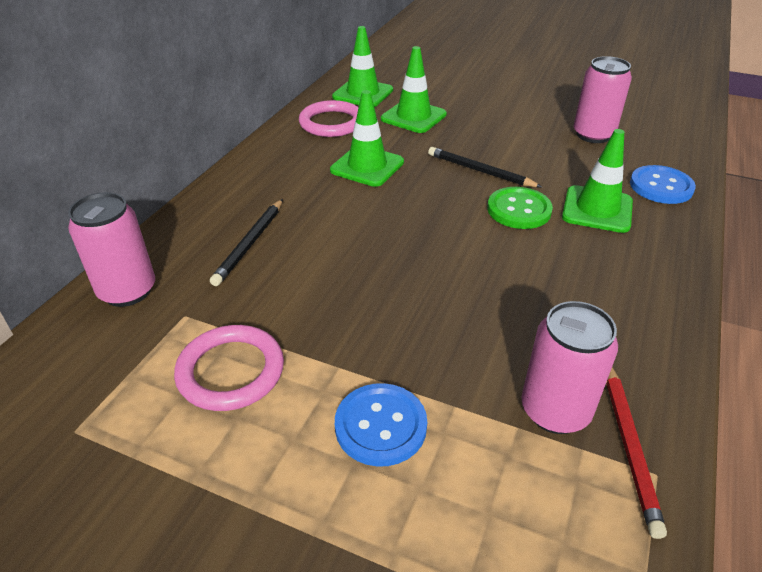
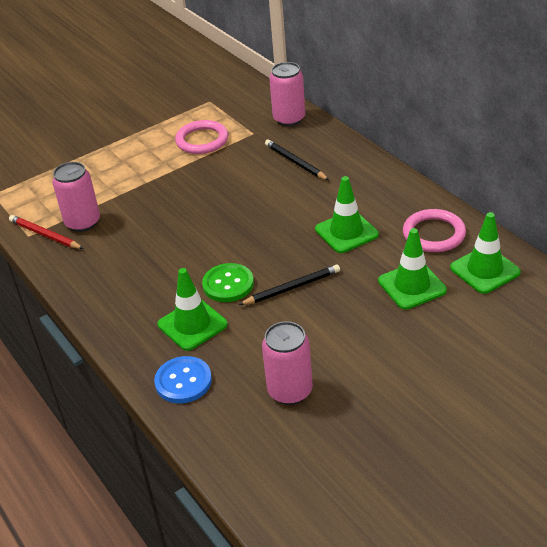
camera: 125 degrees right, 0 degrees up
(380, 426) = (130, 172): blue button -> none

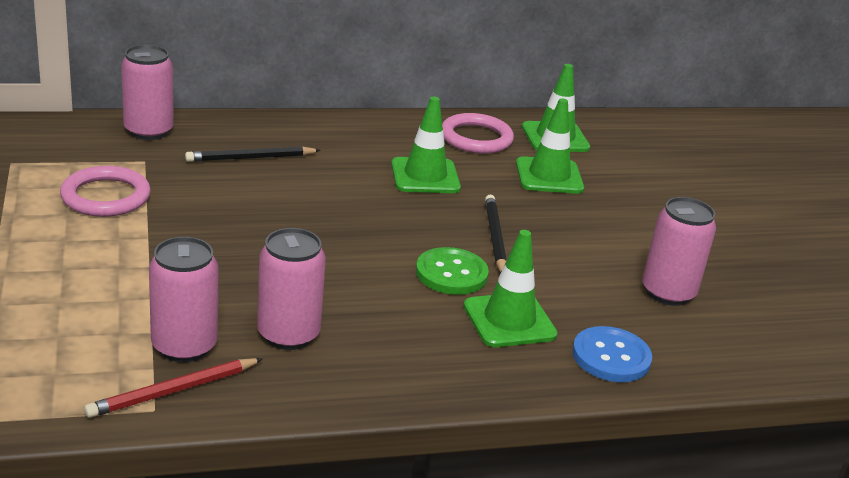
camera: 75 degrees left, 10 degrees down
(116, 249) = (288, 334): none -> pink can

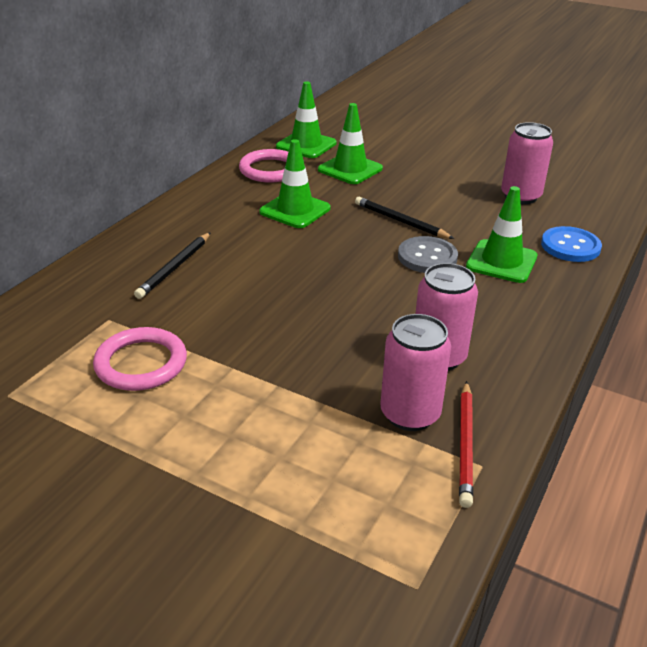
camera: 45 degrees left, 5 degrees up
(148, 131) = (63, 297): pink can -> none
(451, 273) = (427, 257): green button -> grey button

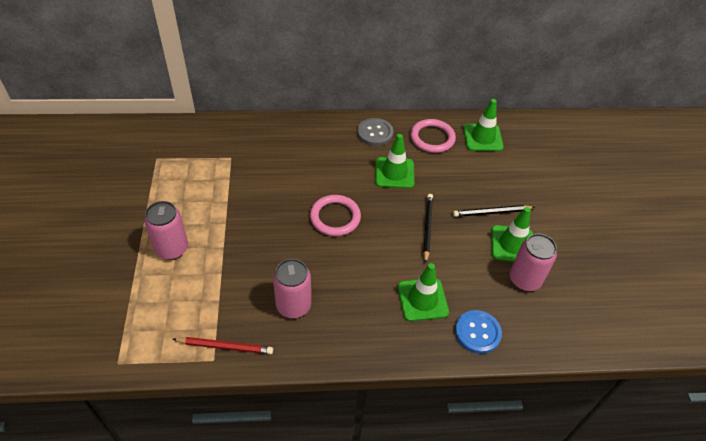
camera: 55 degrees right, 15 degrees up
(141, 363) = (206, 188): pink ring -> pink ring (335, 217)
(174, 267) = (292, 155): black pencil -> black pencil (491, 212)
(350, 169) = (471, 174): green traffic cone -> green traffic cone (512, 244)
(410, 414) = (235, 312): pink can -> pink can (172, 249)
(427, 257) = (395, 259): grey button -> grey button (375, 133)
(465, 445) = (225, 346): red pencil -> red pencil turned 150 degrees counterclockwise

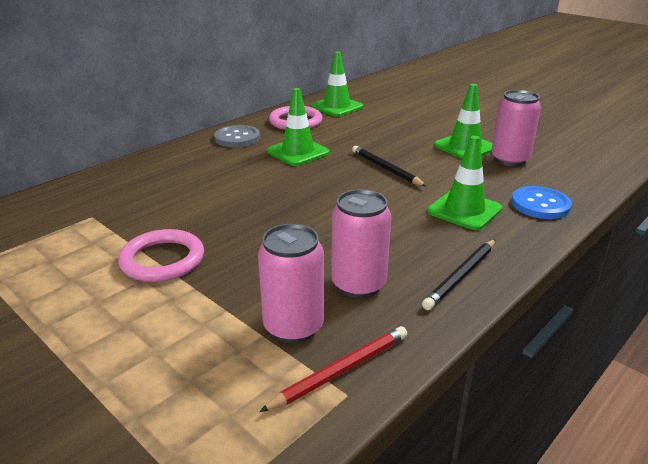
camera: 40 degrees left, 20 degrees down
(172, 249) = (119, 329): pink can -> pink can (293, 327)
(335, 217) = (290, 202): pink ring -> pink ring (162, 260)
(491, 212) = (418, 138): black pencil -> black pencil (461, 276)

